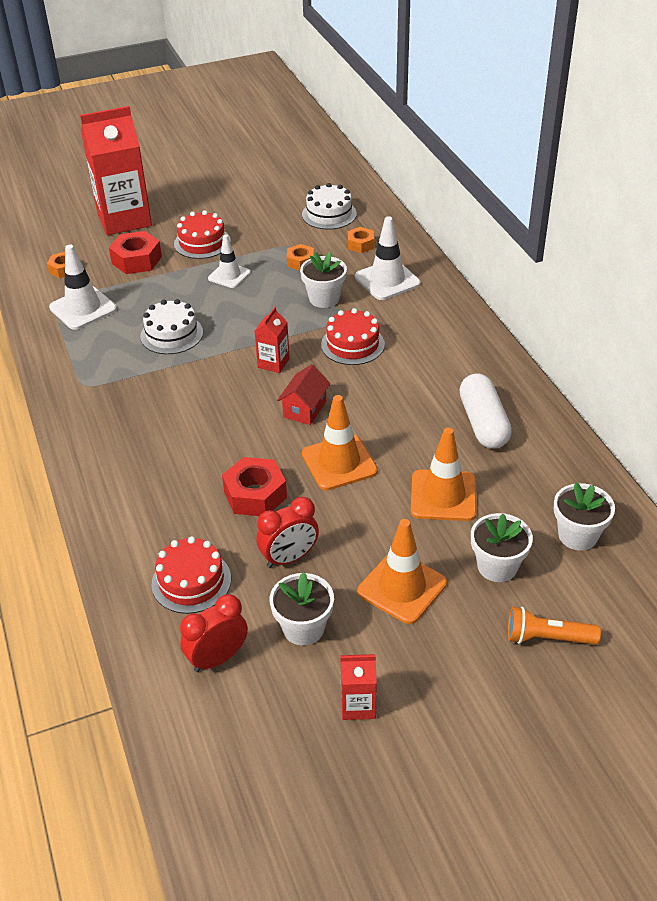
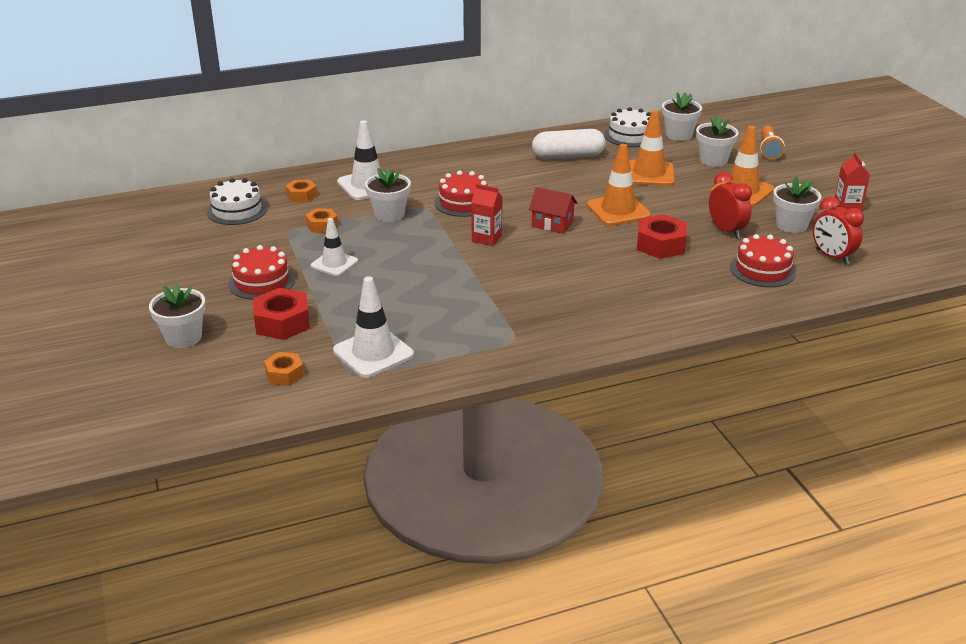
camera: 90 degrees left, 10 degrees down
(124, 219) = (183, 337): red carton -> white flower pot
(171, 334) = (433, 293): white cake -> white cake (630, 136)

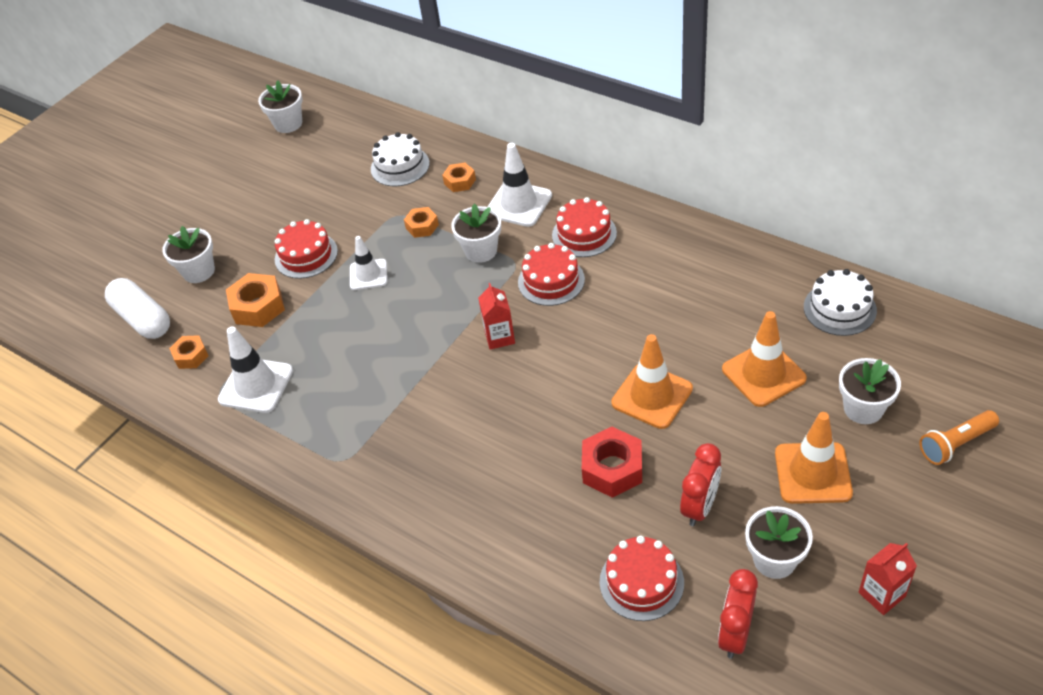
camera: 60 degrees right, 15 degrees up
(282, 322) = (258, 307): red nut -> orange nut
(439, 176) = (584, 234): none -> red cake
(552, 224) = (572, 364): red house -> none
(568, 156) = (730, 292): white capsule -> white capsule (142, 319)
(678, 135) = (893, 345): white flower pot -> white flower pot (288, 124)

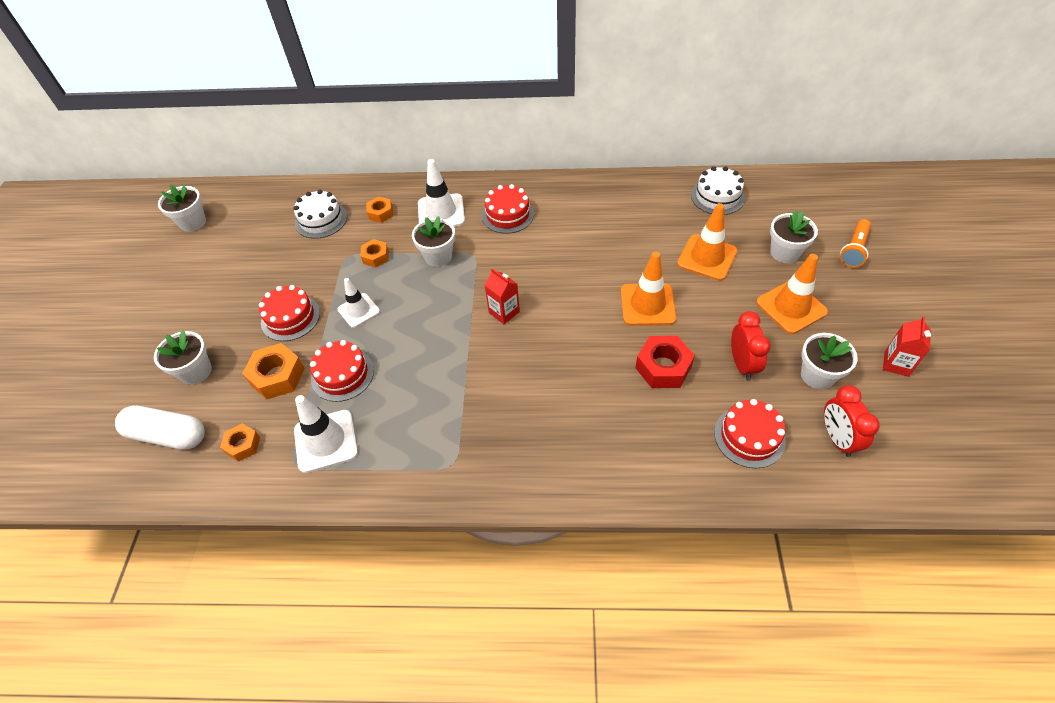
camera: 35 degrees left, 5 degrees up
(551, 281) = (510, 256): red cake -> red cake (342, 374)

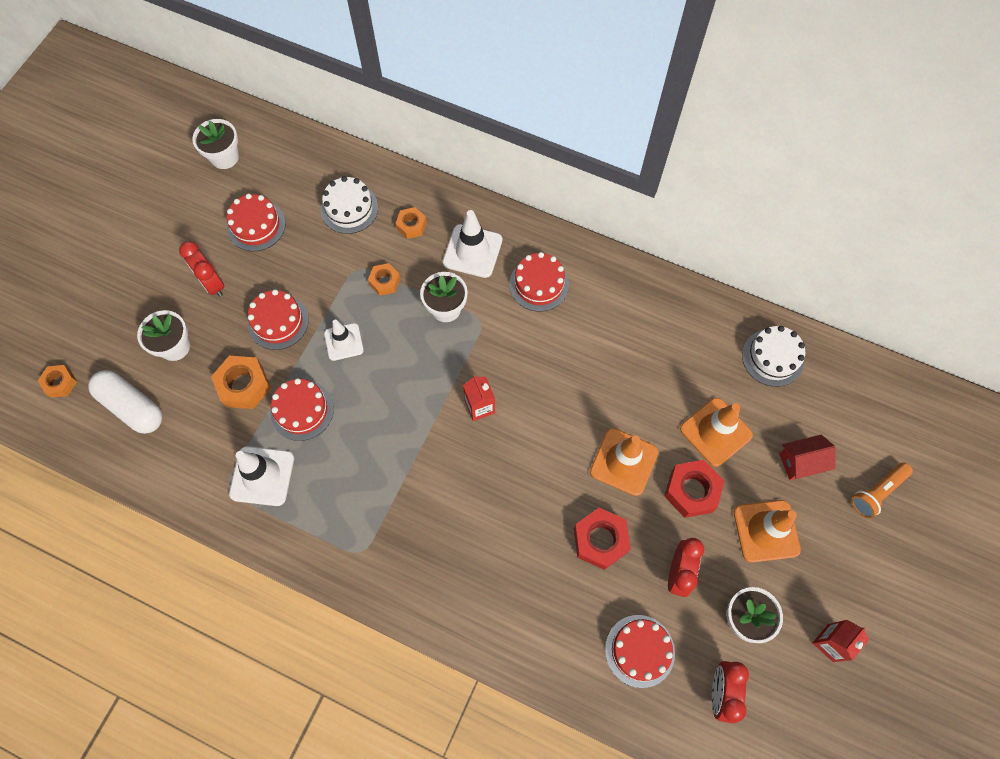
camera: 20 degrees right, 15 degrees up
(215, 312) = (212, 283): none -> red clock
(241, 258) = (256, 226): none -> red cake
(243, 445) = (191, 447): orange nut -> orange nut (60, 383)
(714, 303) = (691, 491): none -> red nut
(784, 252) = (801, 462): white flower pot -> red house

